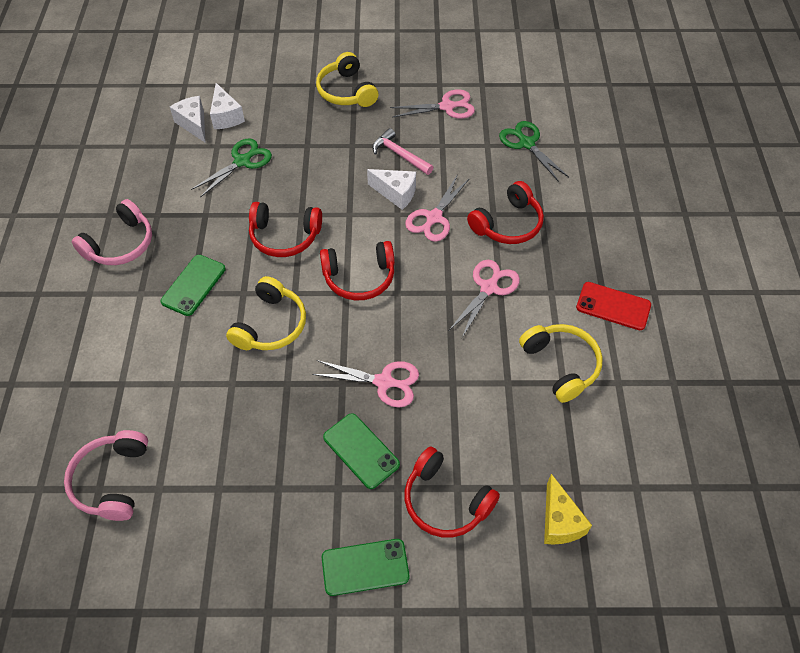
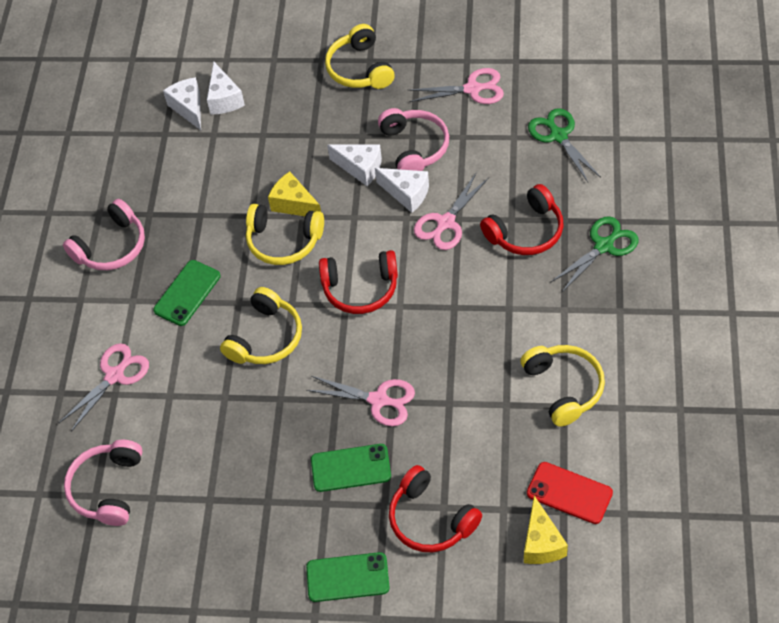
camera: 10 degrees right, 0 degrees up
(242, 161) = (240, 153): green scissors -> green scissors (604, 246)
(284, 236) = (283, 241): red headphones -> yellow headphones
(293, 204) = (294, 204): none -> yellow cheese
(352, 172) = (360, 168): none -> white cheese
(361, 451) = (351, 468): green phone -> green phone turned 60 degrees counterclockwise
(399, 154) = (414, 147): pink hammer -> pink headphones
(488, 288) = (497, 303): pink scissors -> pink scissors (114, 376)
(613, 306) = (628, 326): red phone -> red phone (569, 493)

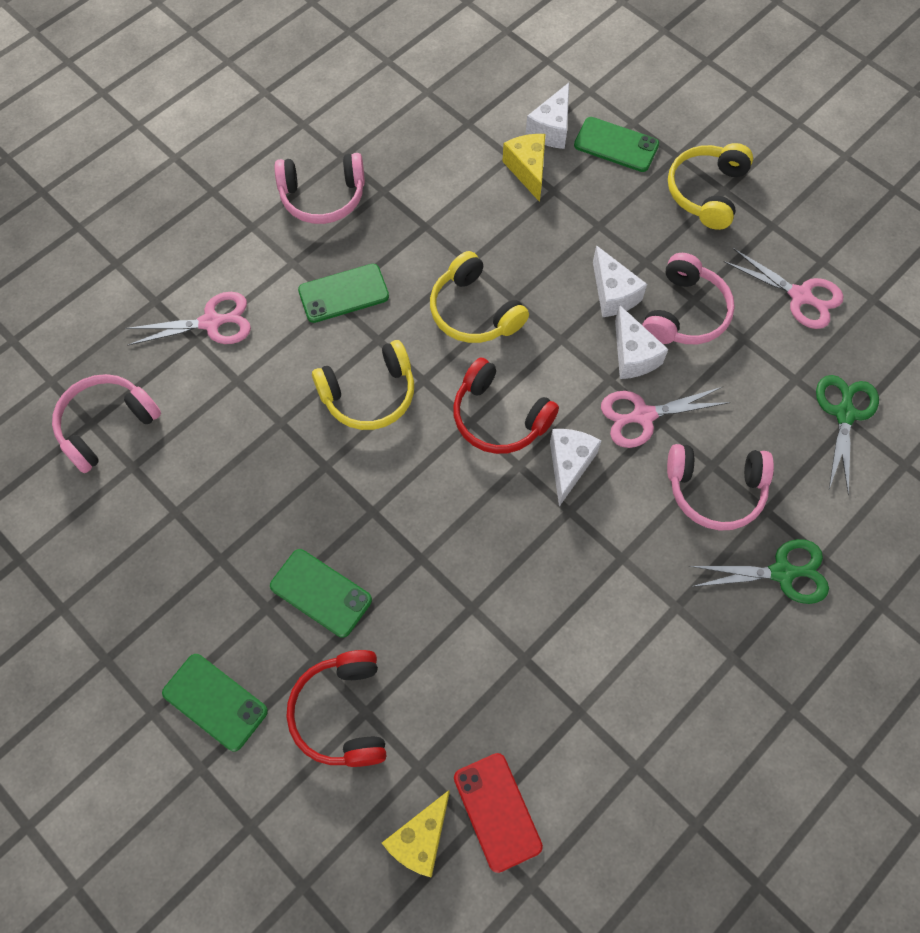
camera: 35 degrees right, 10 degrees up
(189, 108) = (512, 114): white cheese -> white cheese (569, 465)
(276, 80) = (616, 145): none -> green phone
(294, 204) = (518, 282): yellow cheese -> yellow cheese (528, 170)
(378, 400) = (409, 546): pink scissors -> none
(526, 231) = (715, 490): red headphones -> pink headphones
(563, 388) = (597, 692): yellow headphones -> none

